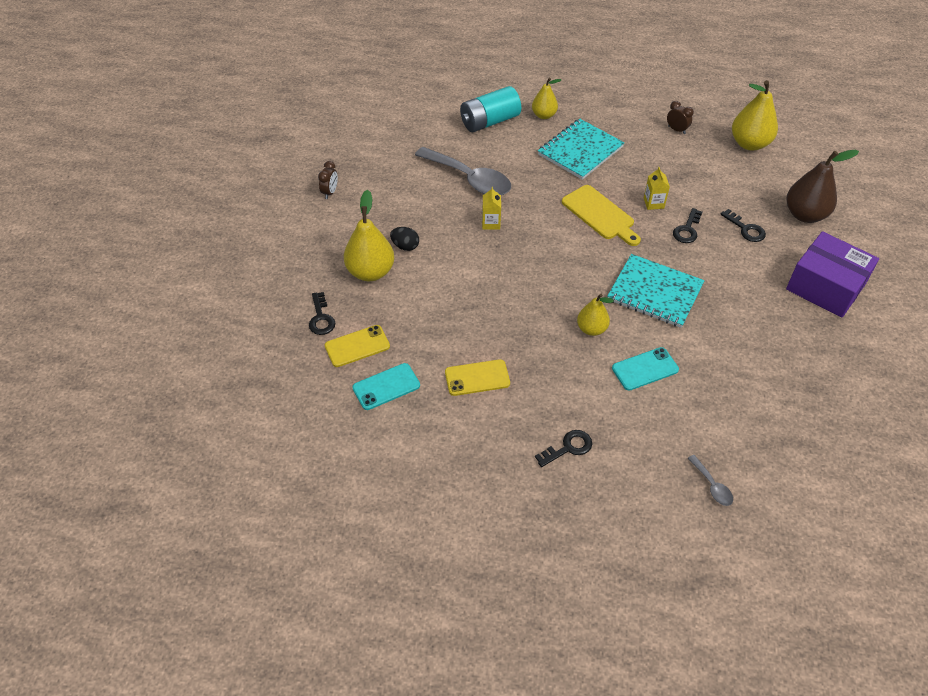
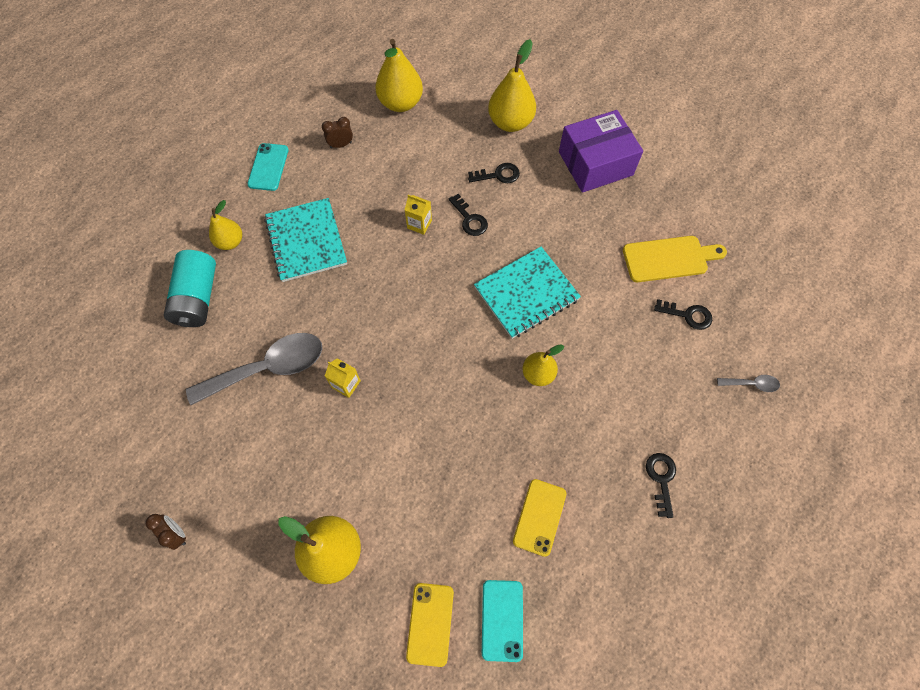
camera: 60 degrees left, 15 degrees up
(321, 318) = (366, 646): black key -> black key (688, 315)
(405, 246) = (320, 491): black egg -> none
(600, 214) = (403, 277): yellow cutting board -> yellow cutting board (669, 258)
(645, 369) = (607, 358): turquoise phone -> turquoise phone (268, 167)
(805, 215) = (510, 122): brown pear -> yellow pear

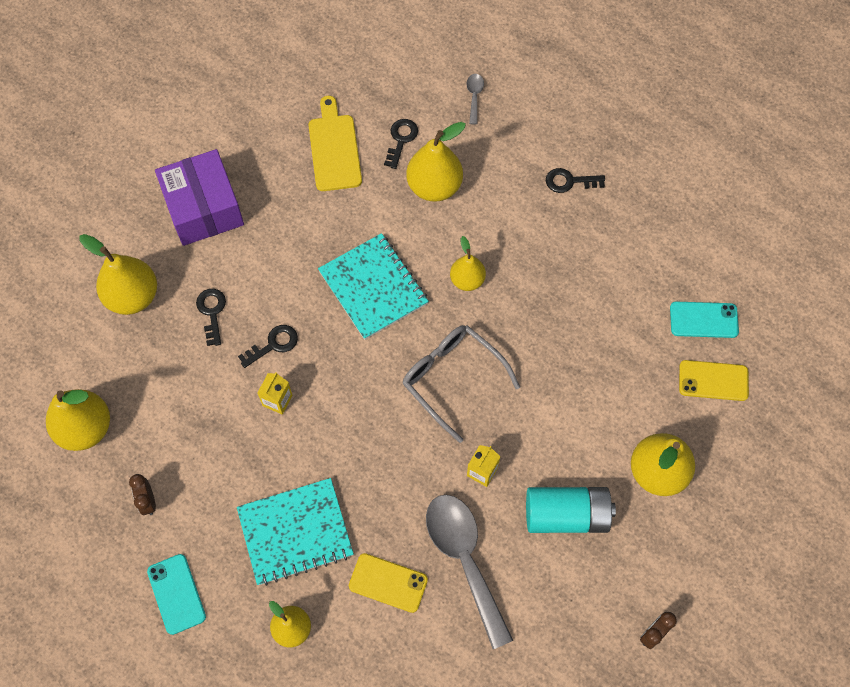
camera: 90 degrees left, 0 degrees up
(197, 298) = (372, 658): turquoise battery -> turquoise battery (566, 515)
(268, 167) = (176, 594): turquoise phone -> turquoise phone turned 60 degrees clockwise
(436, 359) = (452, 379): none -> grey glasses
(539, 517) = (611, 285): yellow phone -> yellow phone (388, 583)
(638, 345) = (434, 186): none -> yellow pear

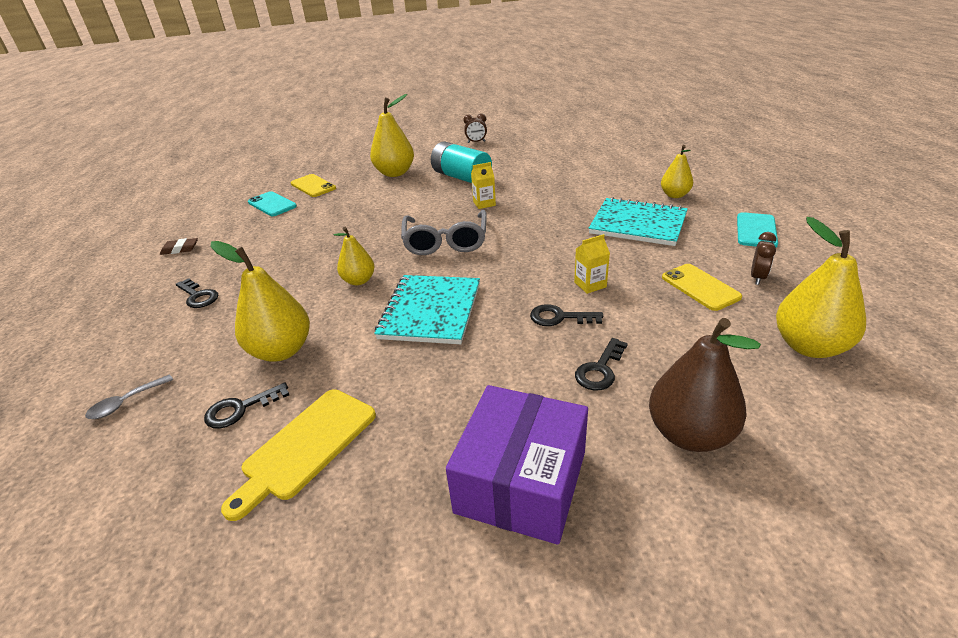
camera: 135 degrees left, 30 degrees down
(132, 296) = (690, 434): yellow pear -> brown pear
(388, 583) = (594, 190): yellow phone -> yellow phone (700, 287)
(465, 560) = (538, 183): grey spoon -> none
(678, 208) = (180, 249): none -> brown eraser

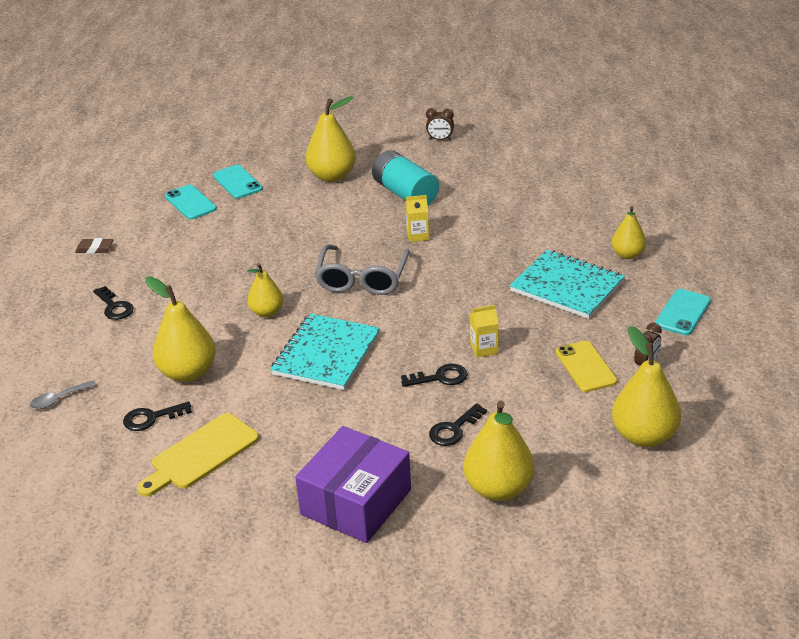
camera: 10 degrees right, 0 degrees up
(313, 186) = (237, 182): yellow phone -> turquoise phone
(559, 317) = (440, 377): black key -> black key turned 150 degrees clockwise
(690, 434) = (498, 489): brown pear -> yellow pear

